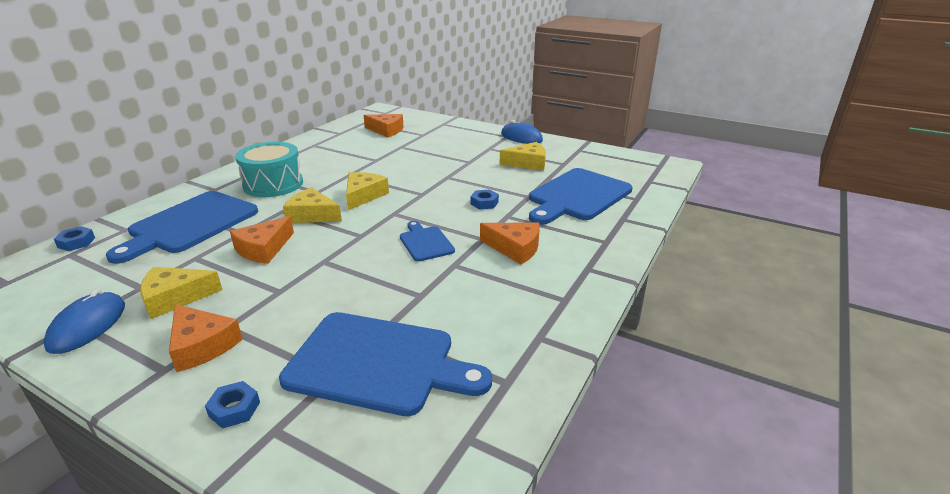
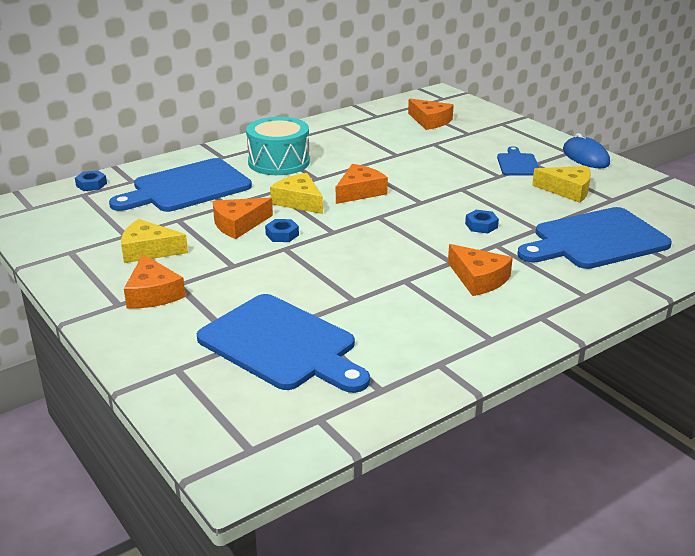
camera: 25 degrees right, 0 degrees up
(87, 325) = (77, 256): blue mouse -> none
(234, 409) = (156, 346): blue nut -> blue nut (282, 235)
(363, 196) = (359, 192): yellow cheese -> orange cheese
(425, 242) = (391, 252): blue cutting board -> blue cutting board (517, 164)

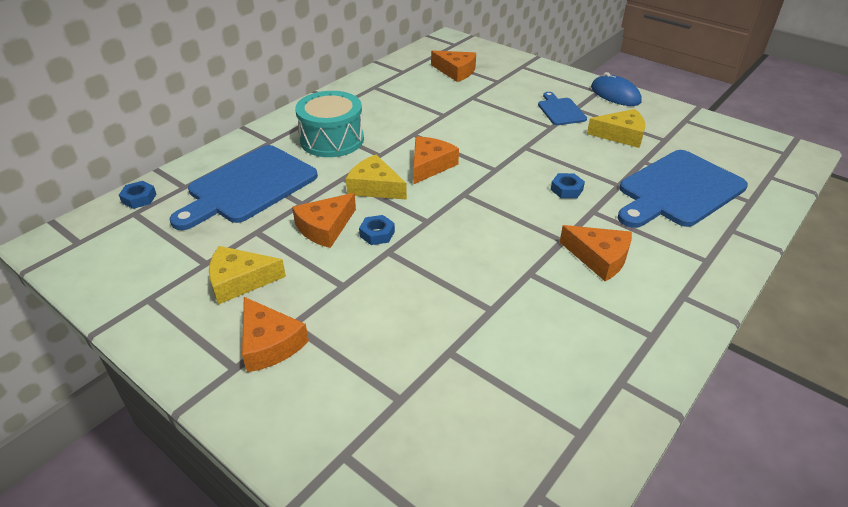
camera: 15 degrees left, 10 degrees up
(282, 345) = (446, 391): blue cutting board -> none

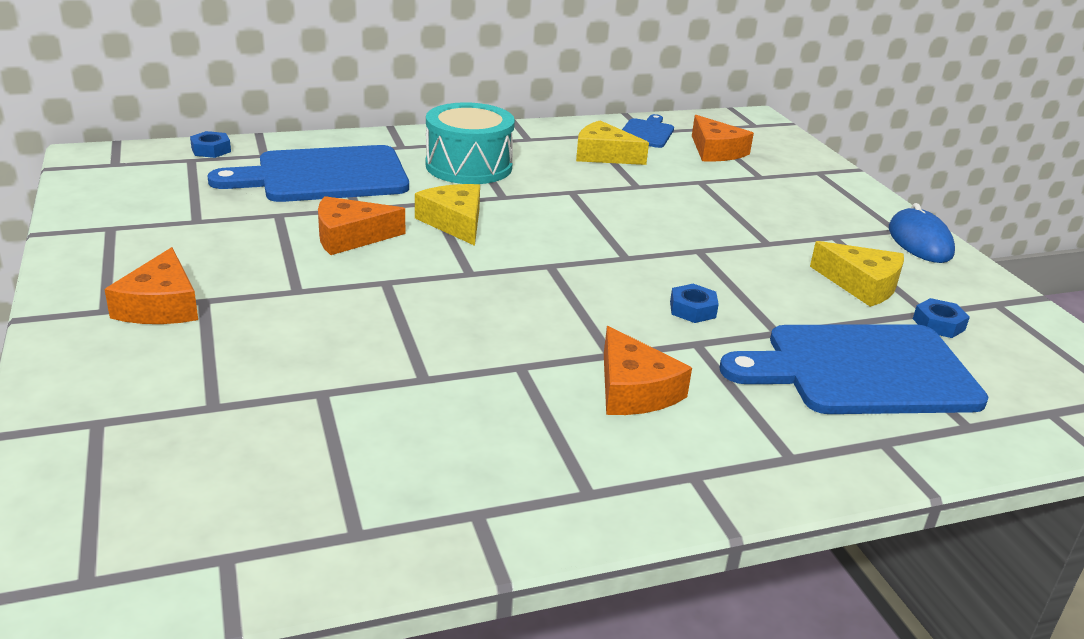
camera: 30 degrees right, 10 degrees down
(240, 281) = (206, 246): yellow cheese -> yellow cheese (604, 155)
(377, 234) = (396, 262): blue nut -> blue nut (938, 324)
(430, 165) = (548, 226): orange cheese -> none
(560, 110) = (807, 231): blue cutting board -> blue cutting board (646, 133)

